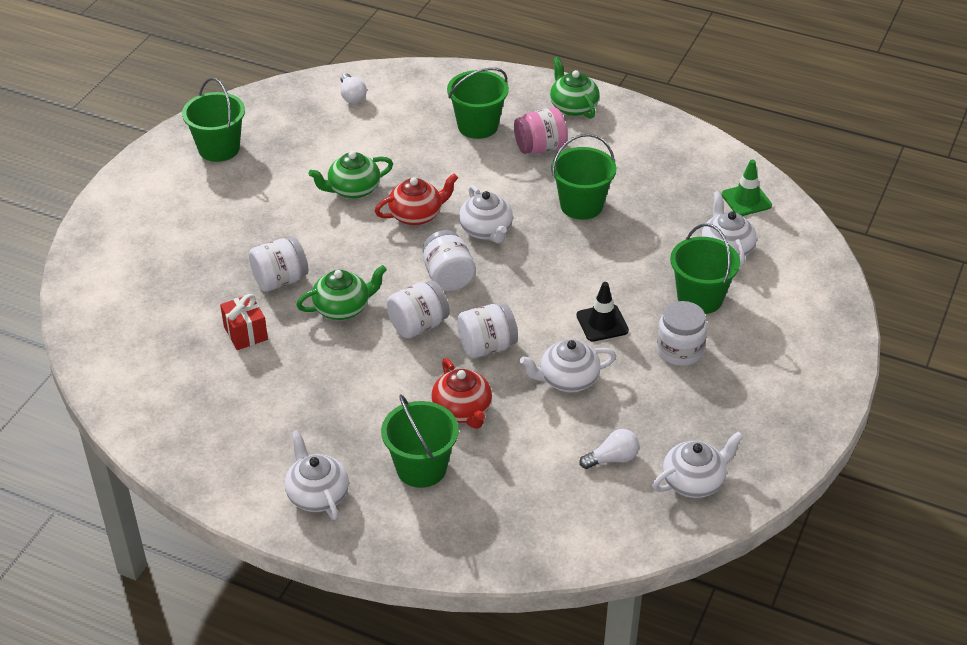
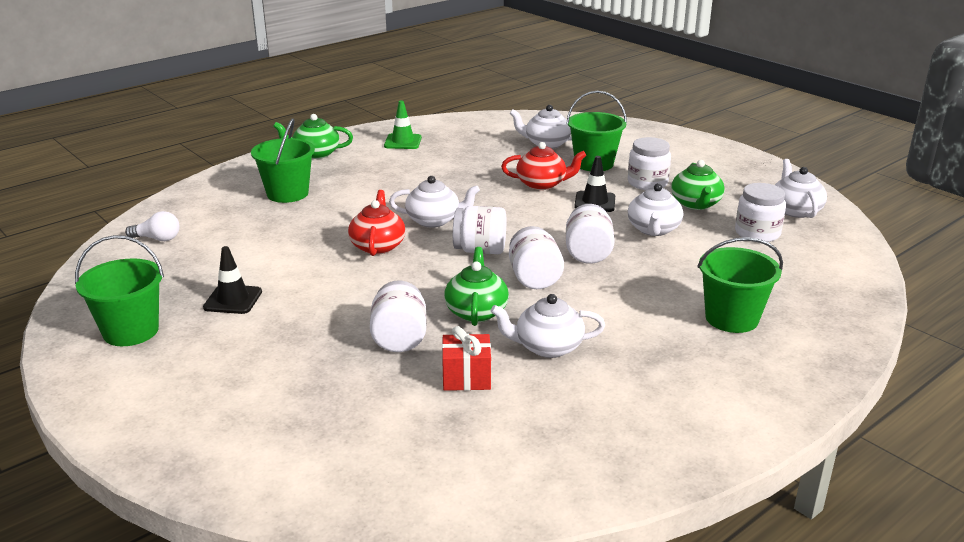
camera: 65 degrees left, 15 degrees down
(286, 175) = (233, 300): none -> black traffic cone
(317, 494) = (745, 384): white teapot -> white teapot (547, 347)
(353, 189) = (302, 268): green teapot -> green teapot (696, 204)
(462, 410) = (665, 282): red teapot -> red teapot (542, 184)
(540, 148) = (351, 176): pink jar -> none
(581, 205) = (443, 178): green bucket -> none
(612, 458) = (757, 233): white light bulb -> white jar
(746, 200) = (499, 126): green traffic cone -> green traffic cone (403, 142)

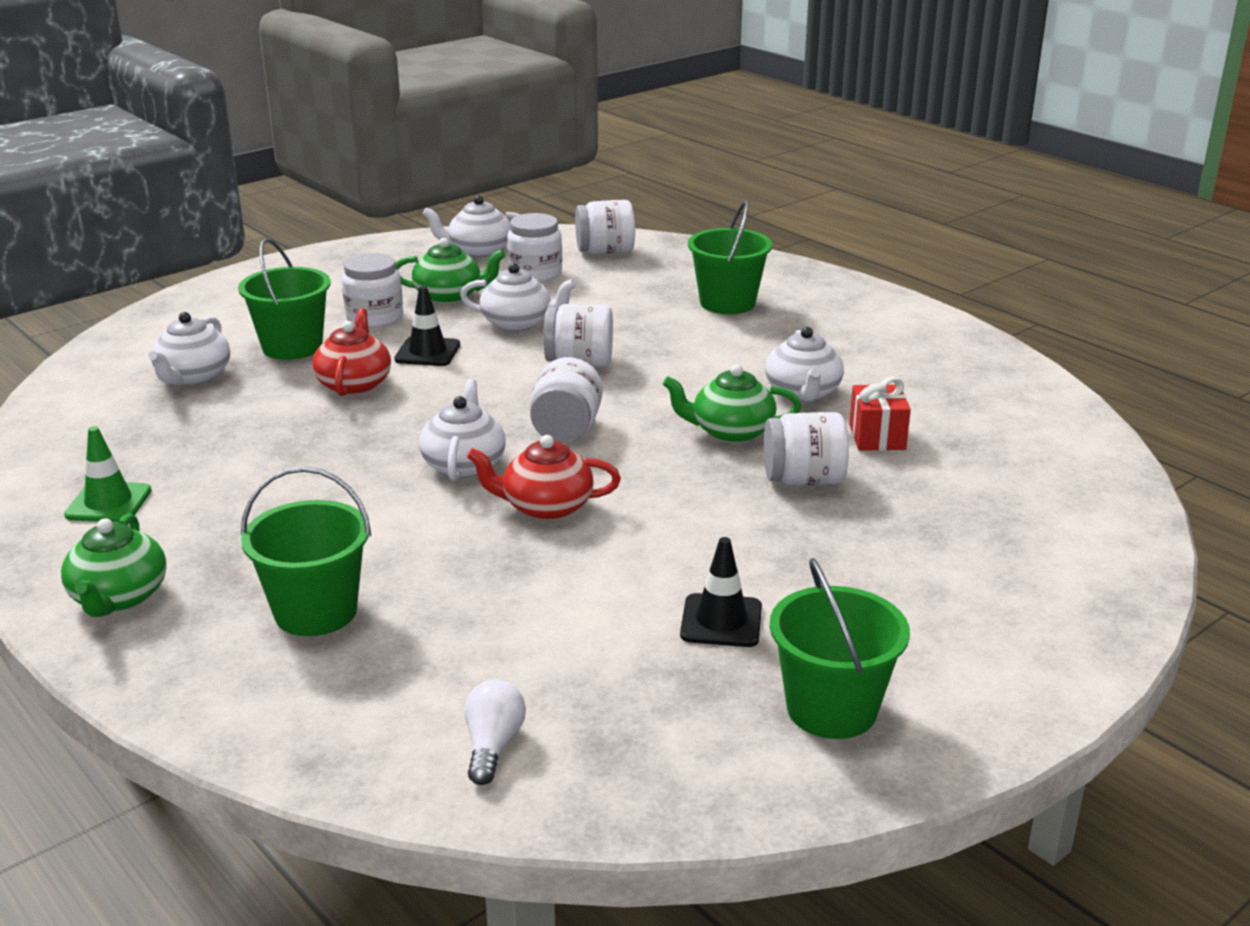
camera: 90 degrees left, 0 degrees up
(534, 278) = (645, 396): white jar -> white jar (605, 251)

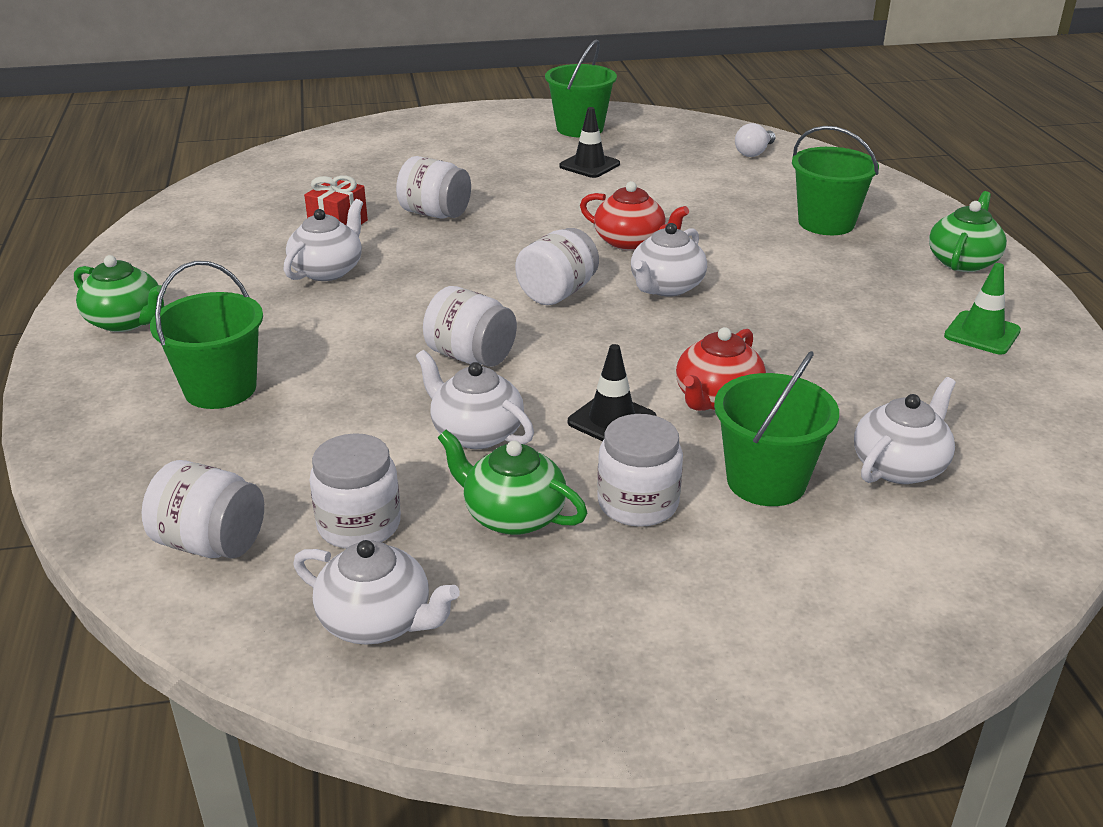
camera: 150 degrees left, 5 degrees up
(730, 432) = (433, 256): green teapot -> green teapot (126, 321)

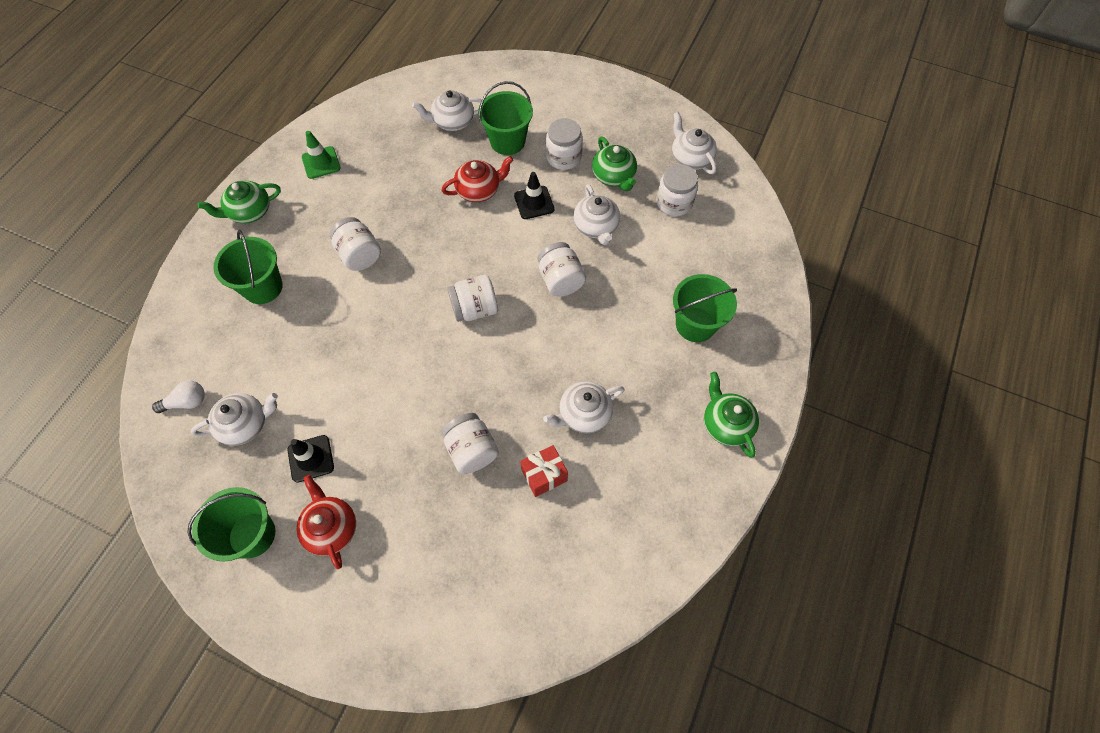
camera: 145 degrees left, 30 degrees up
(211, 543) = (735, 223): white jar -> white jar (359, 255)
(631, 242) = (388, 335): red teapot -> red teapot (331, 528)
(666, 287) = (416, 280): white teapot -> white teapot (245, 424)

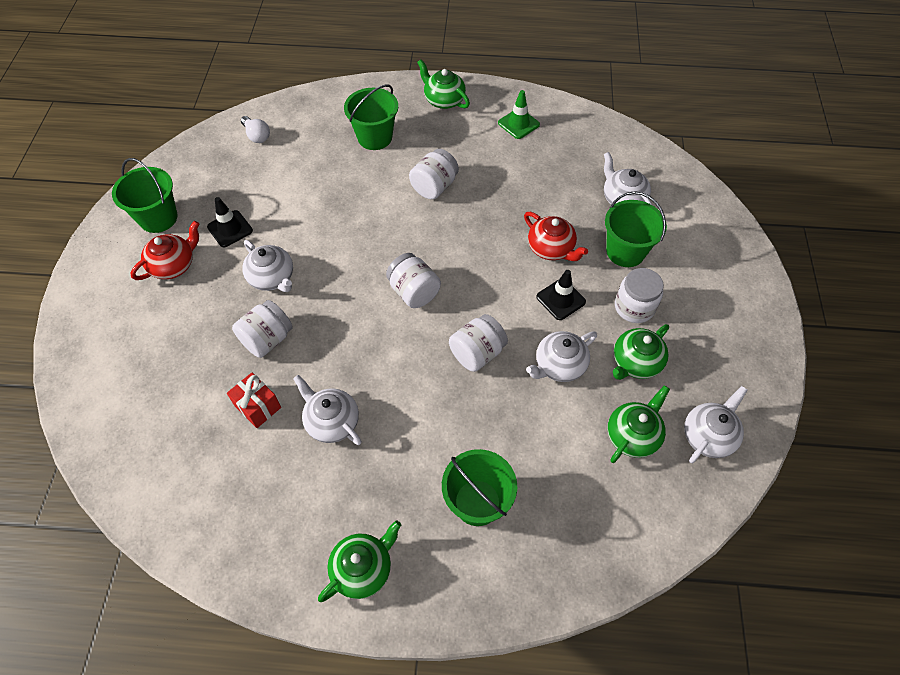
camera: 70 degrees right, 5 degrees down
(245, 424) = (248, 177): white teapot -> white teapot (272, 278)
(674, 202) = (633, 435): white jar -> green teapot

